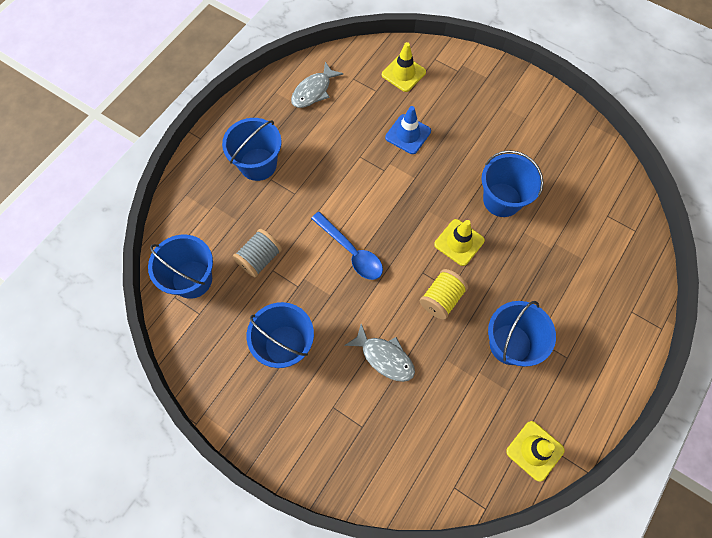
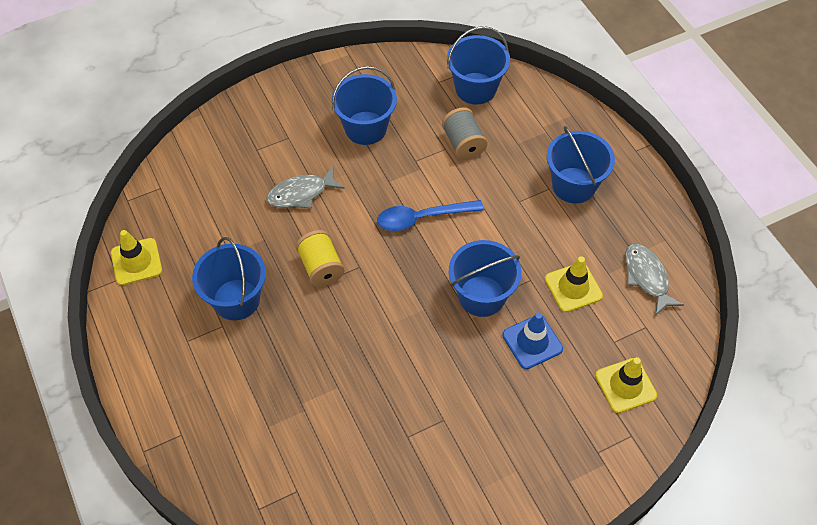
camera: 120 degrees right, 10 degrees down
(459, 242) = (368, 317): yellow traffic cone -> yellow traffic cone (573, 287)
(502, 200) = (389, 389): blue bucket -> blue bucket (481, 296)

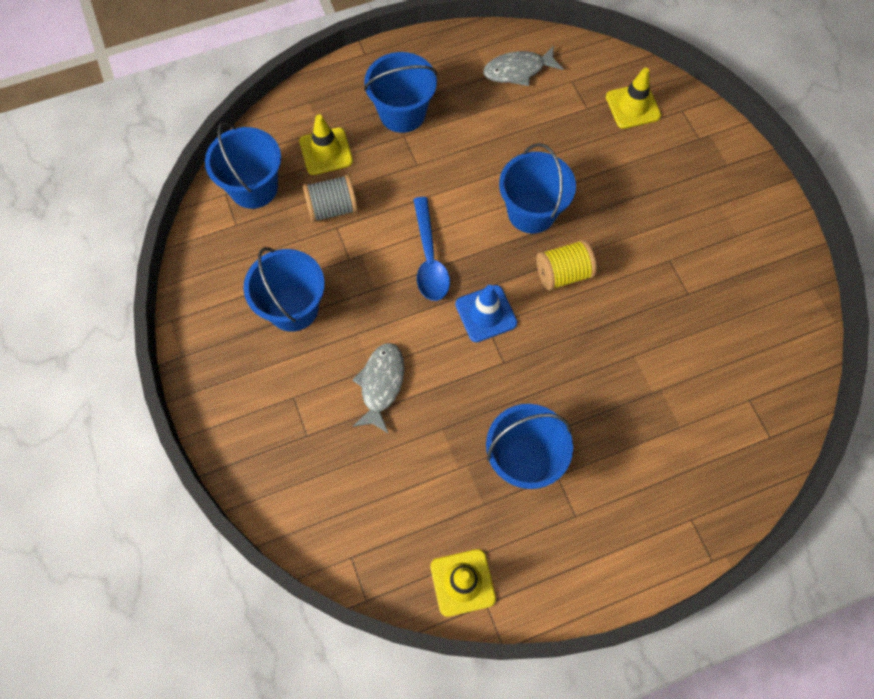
camera: 85 degrees left, 10 degrees up
(301, 193) = (381, 384): grey fish -> grey fish turned 150 degrees counterclockwise
(321, 267) = (486, 366): yellow spool -> yellow spool (563, 274)
(532, 342) = (585, 174): blue traffic cone -> blue traffic cone (486, 313)
(573, 287) = (526, 132): yellow traffic cone -> yellow traffic cone (326, 151)

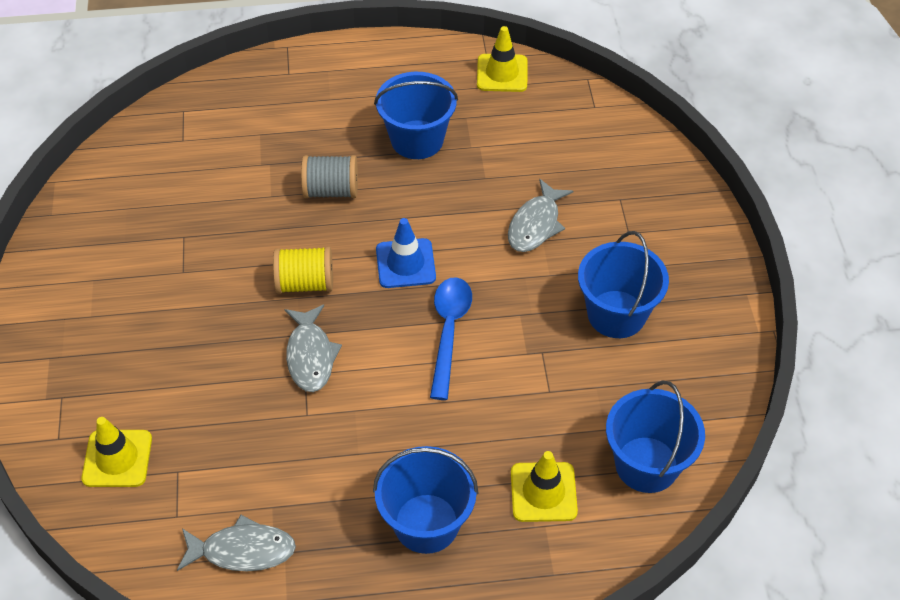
camera: 165 degrees left, 15 degrees down
(332, 208) = (549, 415): grey spool -> grey spool (331, 190)
(531, 212) = (310, 356): blue bucket -> grey fish

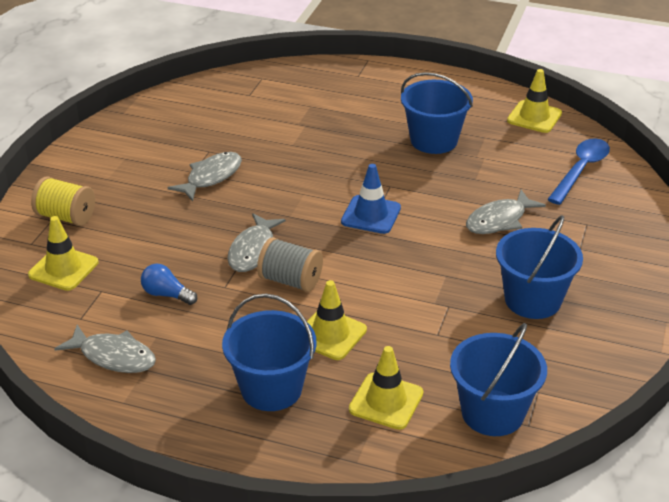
camera: 25 degrees right, 15 degrees down
(207, 272) = (211, 177): none -> grey fish
(252, 449) = (167, 294): none -> blue light bulb
(305, 283) = (281, 204): yellow spool -> yellow spool (66, 217)
(331, 190) = (342, 153): grey spool -> grey spool (290, 280)
(447, 433) = (330, 334): none -> yellow traffic cone
(449, 332) = (377, 269): blue spoon -> blue spoon (580, 170)

